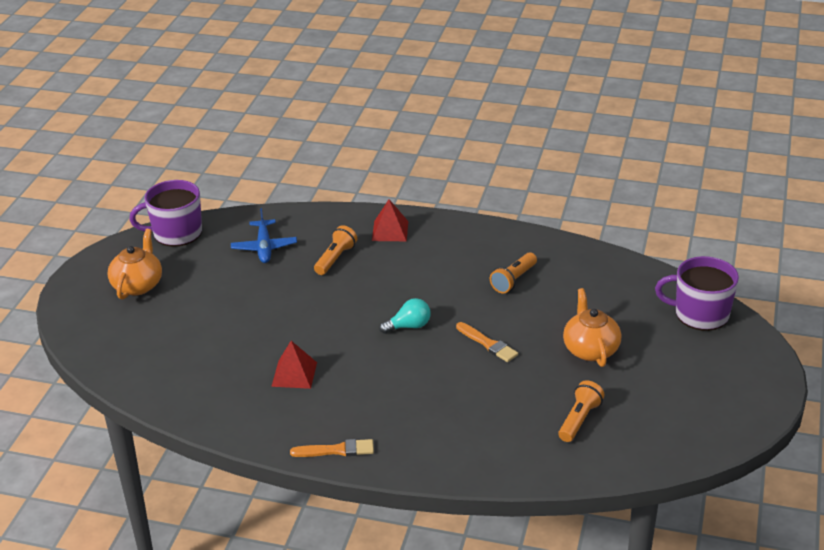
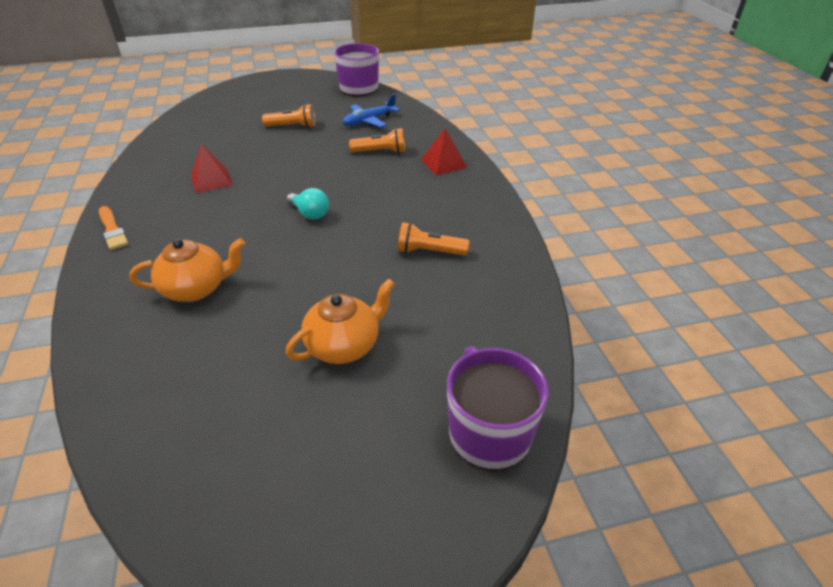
camera: 60 degrees right, 5 degrees up
(138, 285) = (287, 94): orange teapot -> orange teapot (196, 288)
(488, 344) = (310, 267): orange brush -> none
(579, 420) = (205, 376): orange flashlight -> orange flashlight (292, 126)

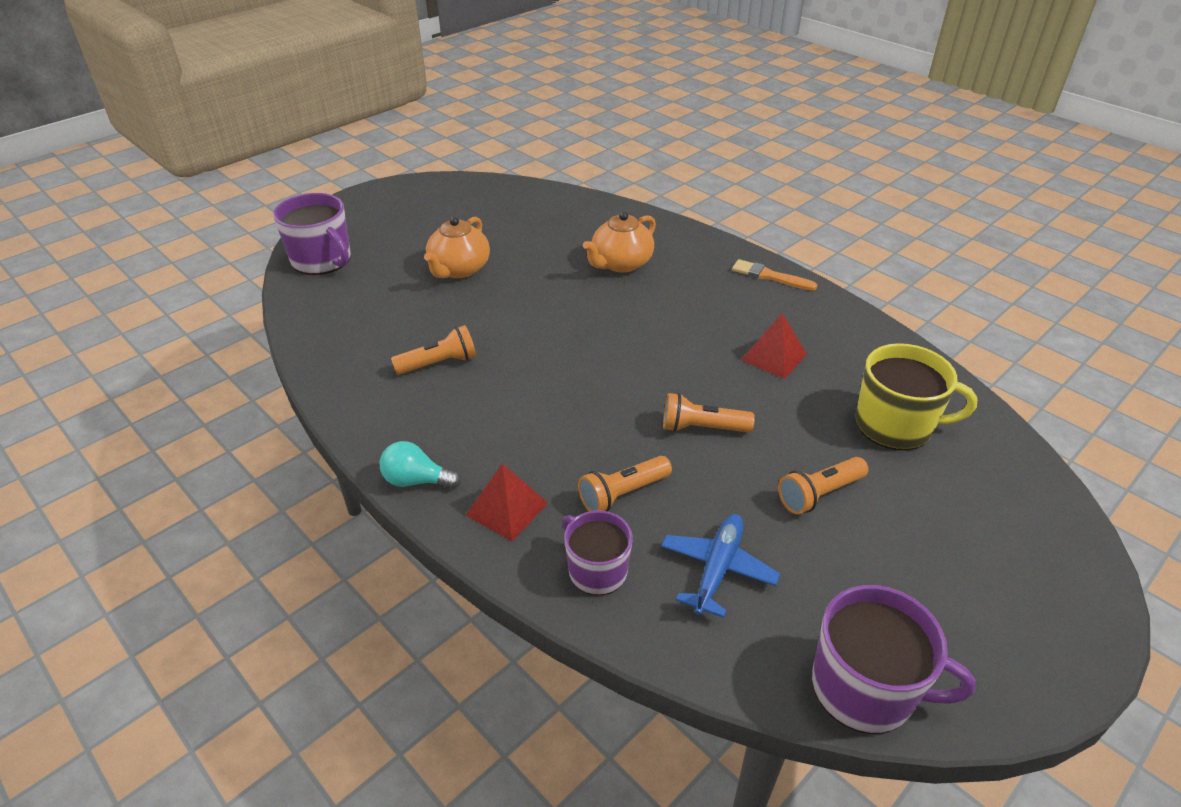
camera: 150 degrees right, 0 degrees up
(213, 135) = (895, 425): none -> yellow mug
(306, 162) = (702, 428): none -> orange flashlight
(310, 214) = (607, 359): turquoise light bulb -> turquoise light bulb (416, 480)
(420, 134) = (596, 570): none -> purple mug

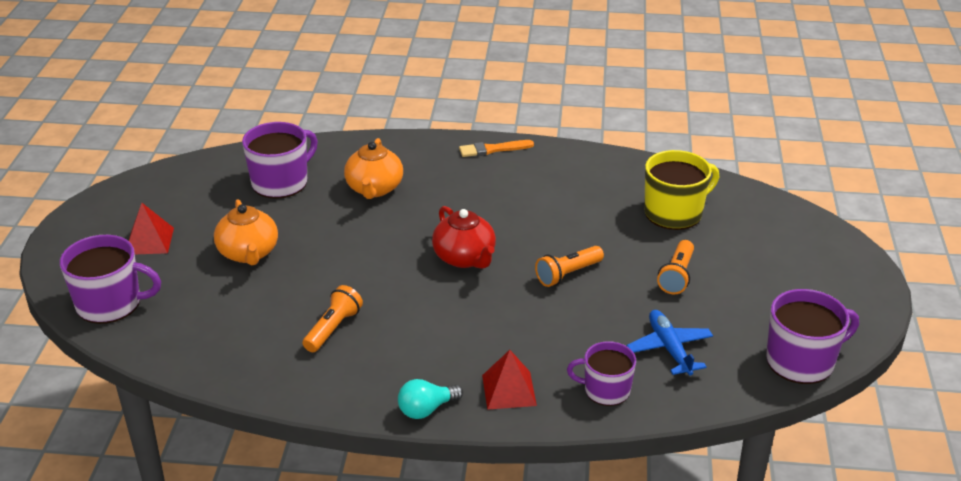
camera: 40 degrees left, 5 degrees down
(554, 225) = (281, 182): none -> purple mug
(622, 494) = (568, 340): orange flashlight -> none
(623, 361) = (465, 258): none -> red teapot
(774, 357) = (559, 205): red pyramid -> red pyramid (149, 241)

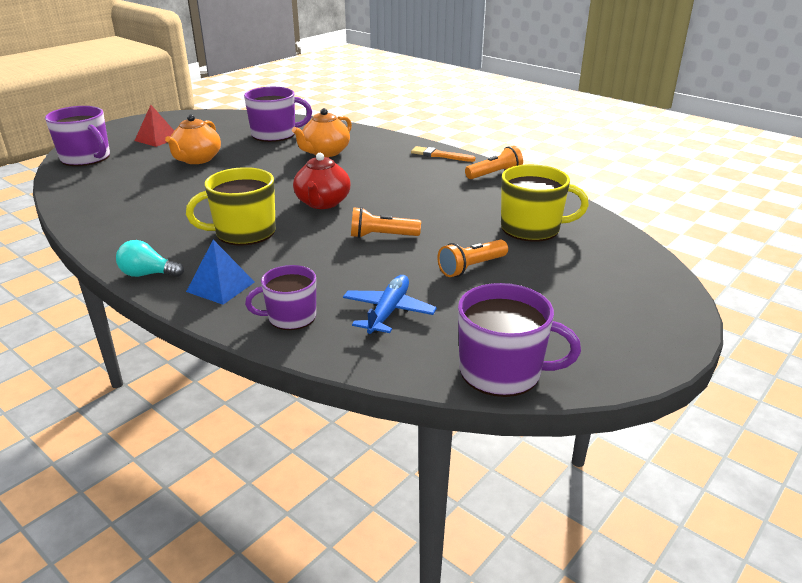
camera: 35 degrees right, 5 degrees down
(333, 328) = (174, 210): orange flashlight -> orange flashlight (494, 174)
(443, 325) = (244, 232): none -> yellow mug
(509, 390) = (220, 286): red pyramid -> blue pyramid
(605, 390) = (290, 317): purple mug -> purple mug turned 60 degrees counterclockwise

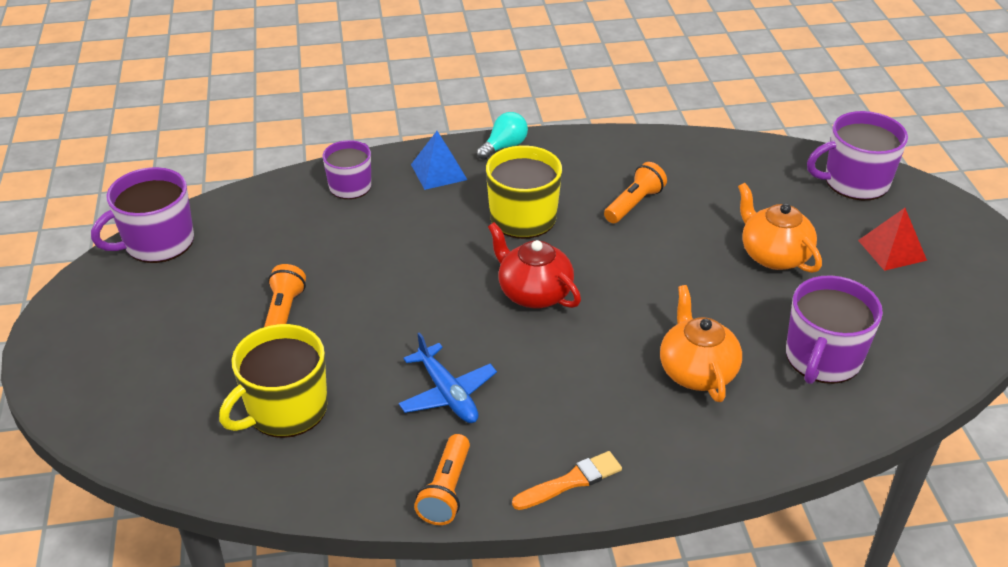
camera: 130 degrees right, 10 degrees up
(382, 236) = (410, 294): orange flashlight -> orange flashlight (634, 204)
(388, 312) = (291, 232): blue plane -> blue plane (447, 394)

